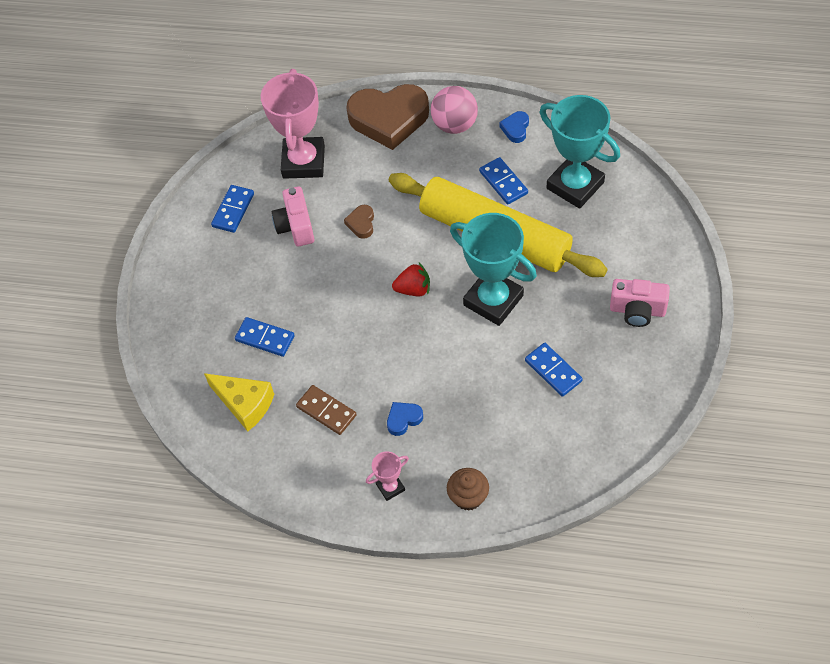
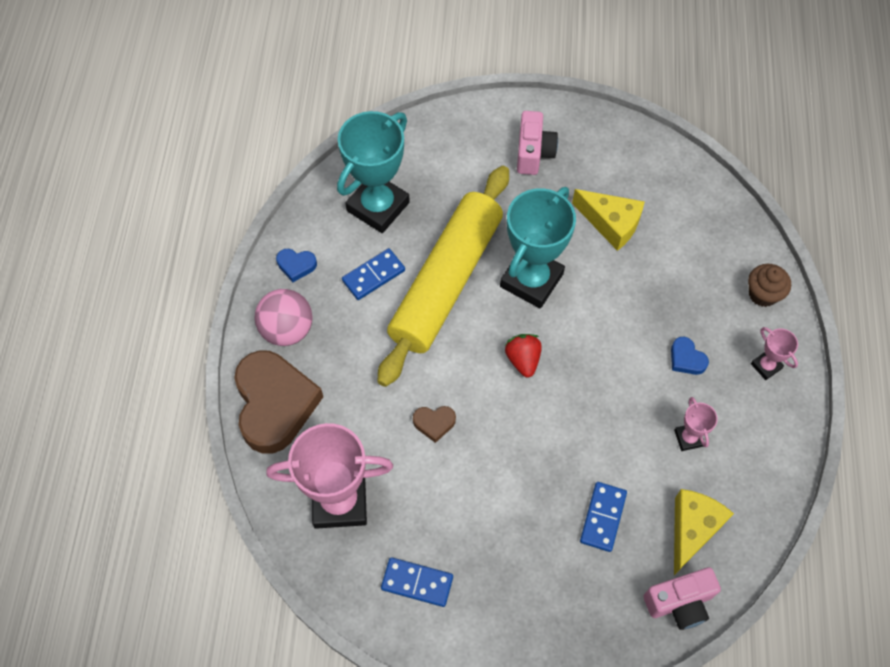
camera: 100 degrees left, 5 degrees up
(296, 226) = (440, 500): pink camera -> pink camera (679, 602)
(326, 411) = (688, 438): brown domino -> pink trophy
(553, 371) = (611, 224): blue domino -> yellow cheese

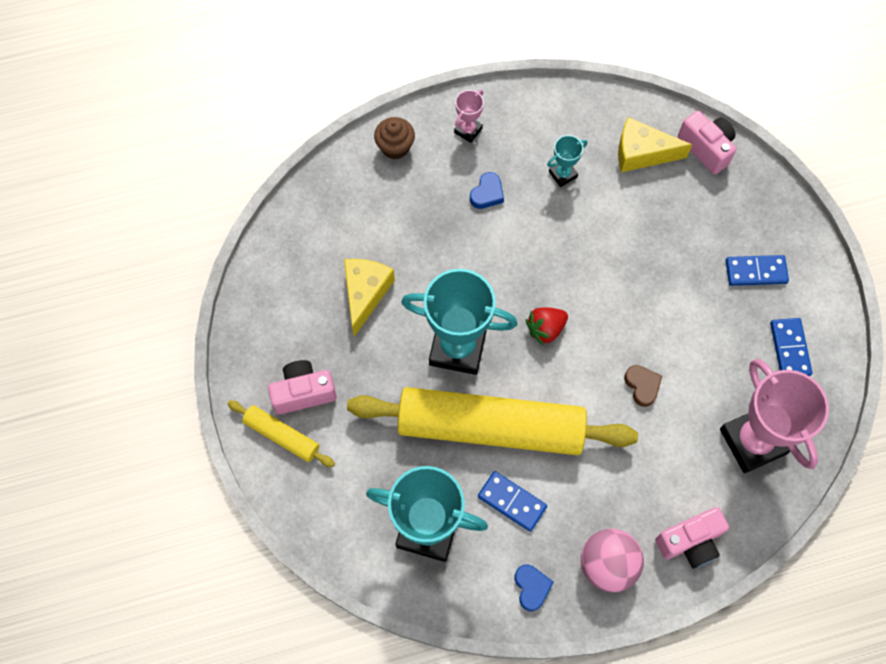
camera: 110 degrees left, 5 degrees up
(275, 404) = (690, 542): brown heart -> pink camera
(501, 128) = (282, 436): none -> yellow rolling pin
(603, 517) = (663, 221): blue domino -> blue domino (756, 271)
(688, 438) = (563, 174): pink trophy -> turquoise trophy

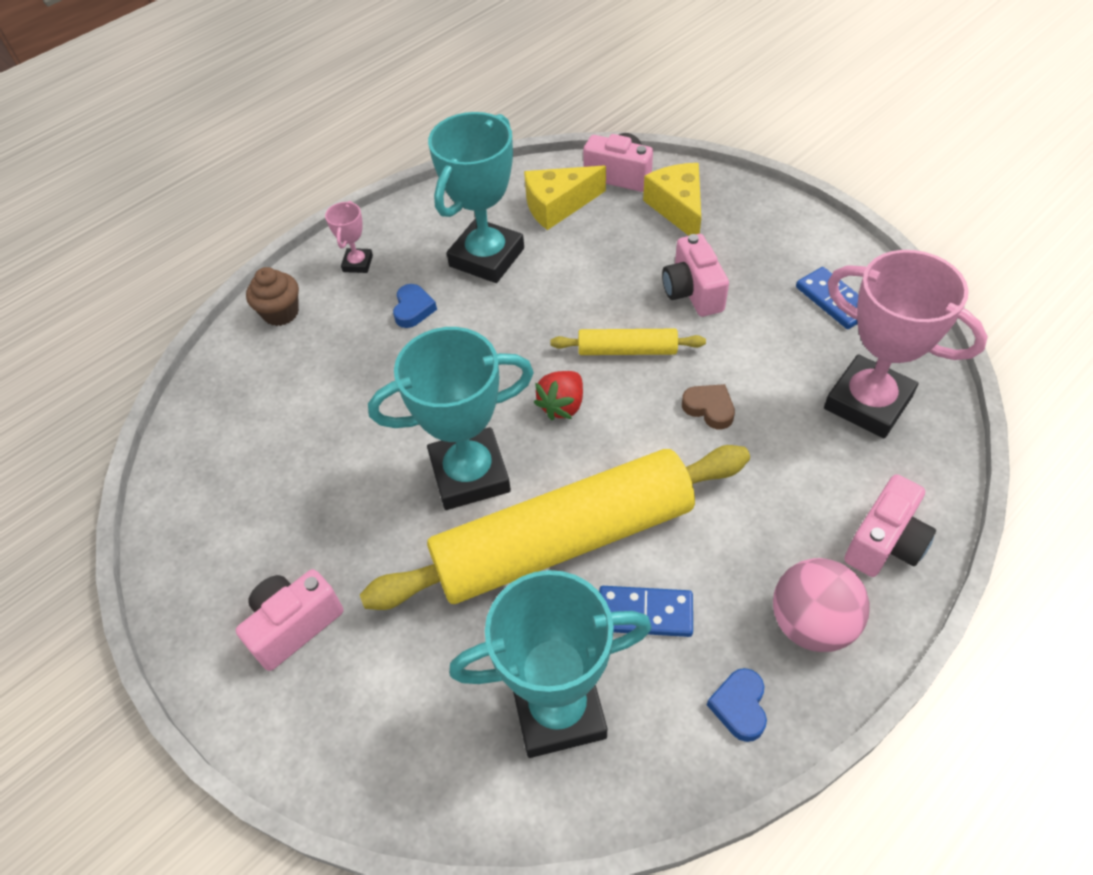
camera: 25 degrees left, 15 degrees down
(282, 436) = (289, 697): yellow rolling pin -> yellow rolling pin (627, 350)
(365, 294) = (321, 472): yellow cheese -> yellow cheese (678, 208)
(531, 587) = (739, 706): blue heart -> blue heart turned 135 degrees counterclockwise
(563, 174) = (487, 257): turquoise trophy -> turquoise trophy, size x2.18
(692, 286) = (692, 292): none -> pink camera
(756, 271) = (746, 251): blue domino -> none

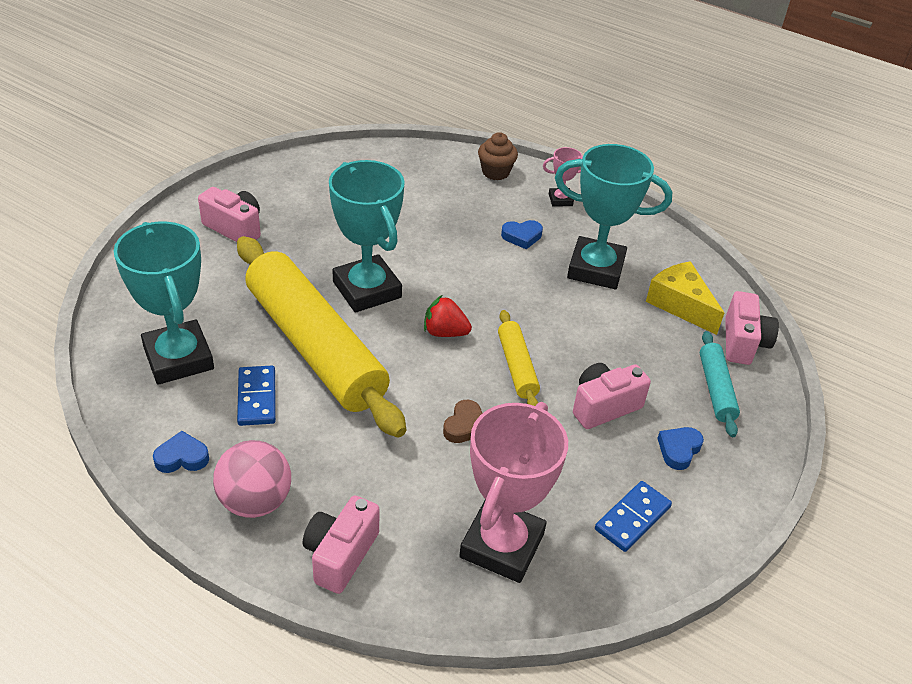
camera: 70 degrees right, 10 degrees down
(678, 208) = (716, 389): yellow cheese -> turquoise rolling pin
(752, 251) = (679, 450): none -> blue heart
(885, 543) = (340, 555): pink camera -> pink camera turned 90 degrees clockwise

